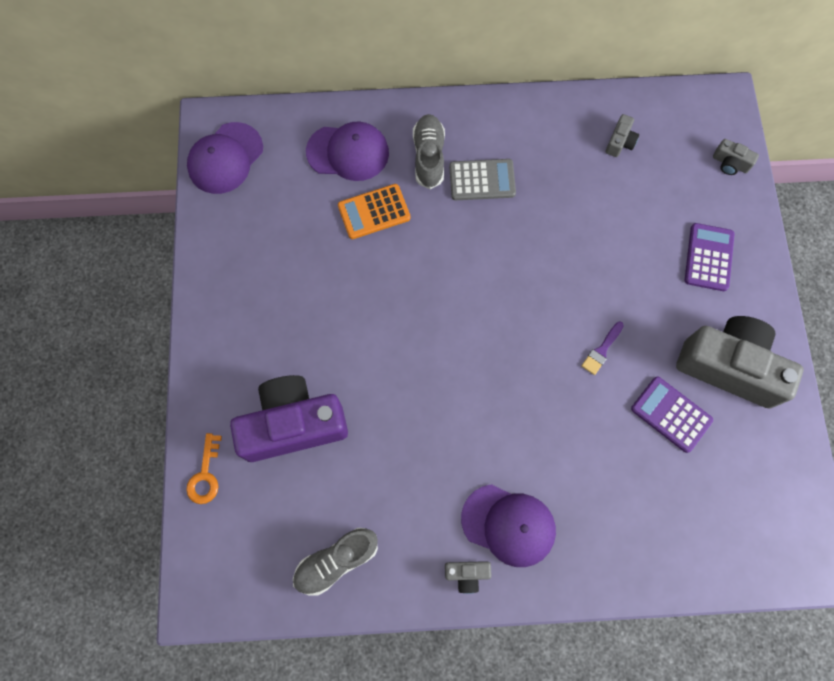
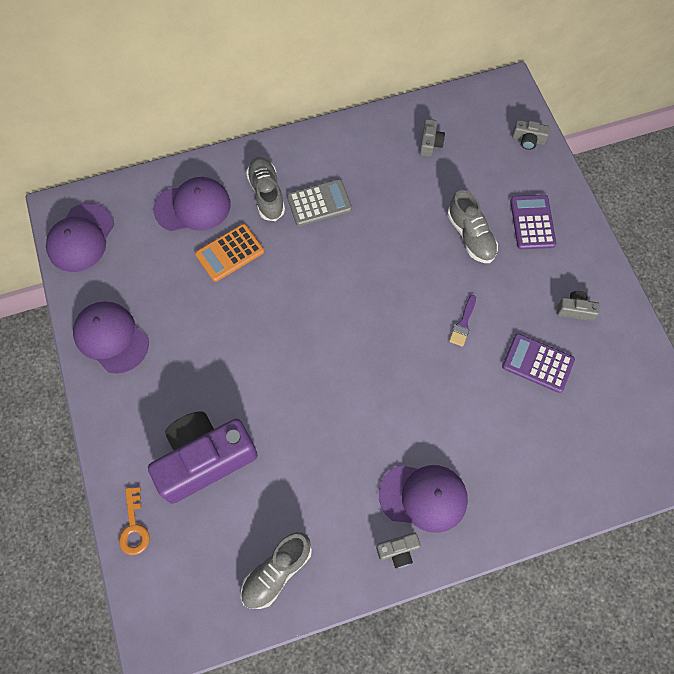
camera: 15 degrees left, 5 degrees down
(230, 272) = (111, 337): none -> purple cap
(636, 256) = (470, 236): none -> grey shoe
(729, 366) = (575, 310): grey camera -> grey camera, size x0.41

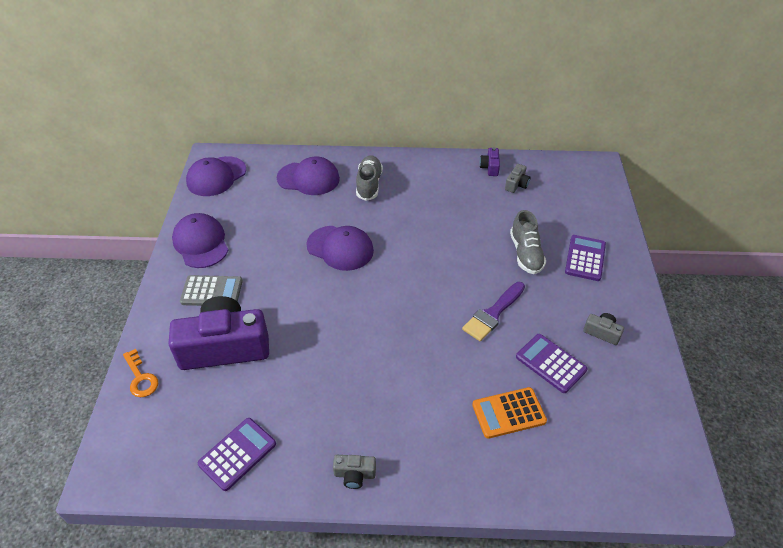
camera: 20 degrees right, 20 degrees down
(134, 527) = (140, 378): orange key -> orange key turned 45 degrees counterclockwise
(230, 253) = (321, 214): orange calculator -> orange calculator (508, 413)
(277, 572) = (237, 454): grey shoe -> purple calculator
(319, 203) = (407, 200): grey calculator -> grey calculator (212, 291)
(392, 127) = (490, 167): none -> purple camera
(423, 497) = (398, 437): purple cap -> purple cap (340, 248)
(463, 323) = (493, 314): purple brush -> purple brush, size x1.67
(528, 140) = (602, 202): grey camera -> none

